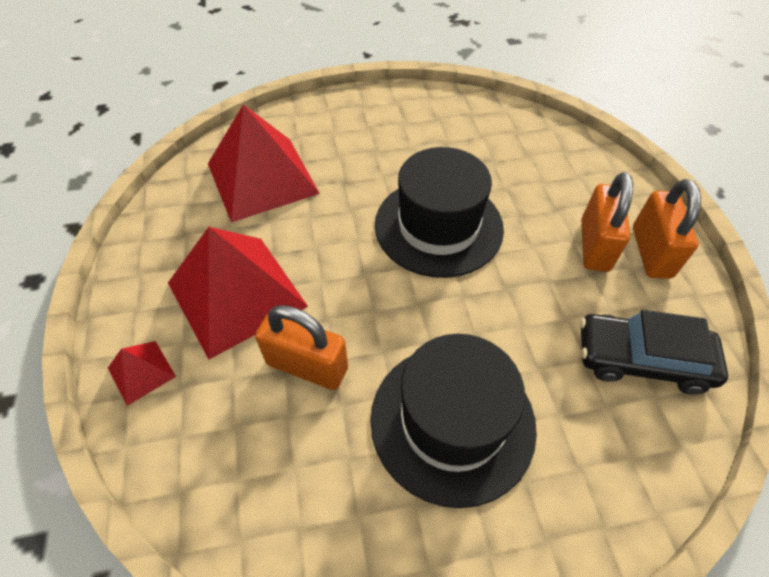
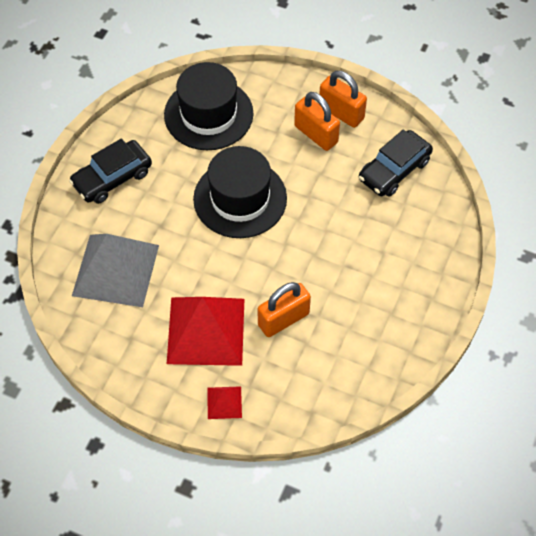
camera: 55 degrees left, 5 degrees up
(262, 178) = (116, 270): red pyramid -> grey pyramid
(367, 121) = (112, 178): none -> black car
(452, 421) = (364, 272): black hat -> black hat (208, 114)

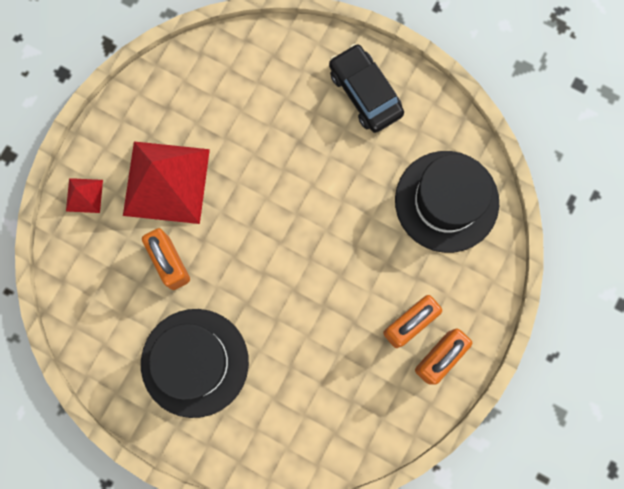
camera: 95 degrees right, 20 degrees up
(116, 270) = (248, 94): grey pyramid -> none
(240, 198) = (326, 228): black hat -> black hat (195, 362)
(394, 170) = (351, 410): black car -> none

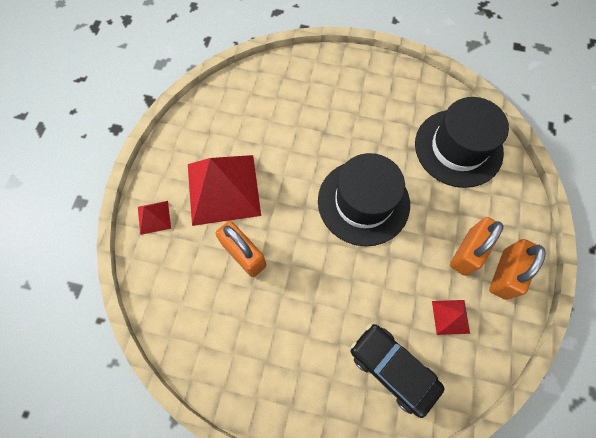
camera: 15 degrees left, 10 degrees down
(195, 362) = (291, 338): black hat -> black hat (363, 202)
(365, 93) = (364, 86): black car -> black car (392, 369)
(365, 385) = (450, 317): none -> red pyramid

